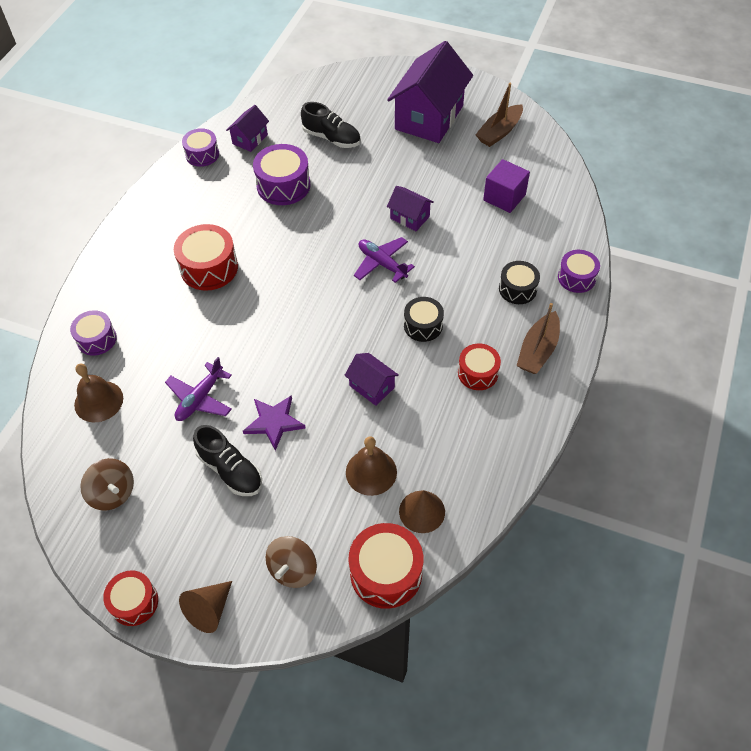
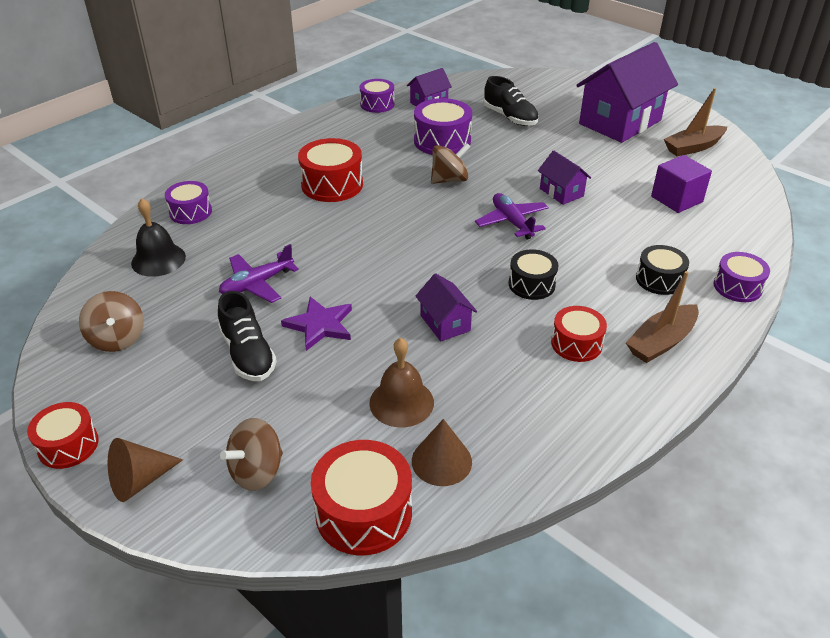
camera: 20 degrees right, 15 degrees down
(98, 401) = (158, 259): brown bell -> black bell
(310, 231) = (449, 180): none -> brown spinning top

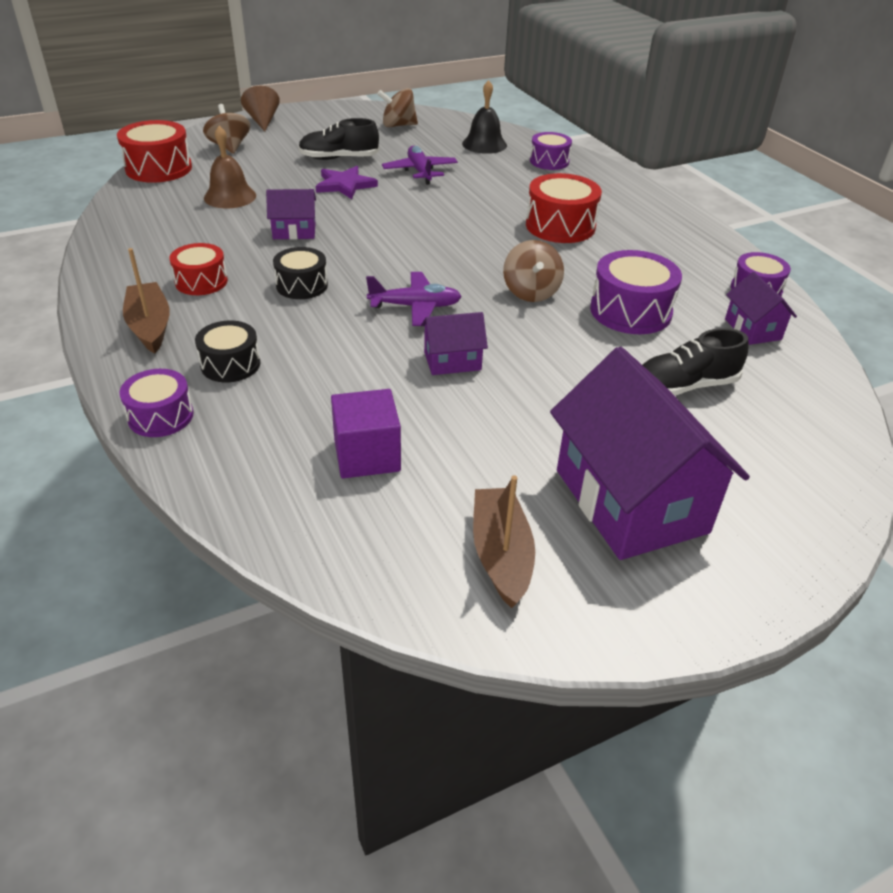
camera: 110 degrees right, 0 degrees up
(68, 445) = (312, 108): red drum -> none
(441, 461) = (162, 197): brown cone -> none

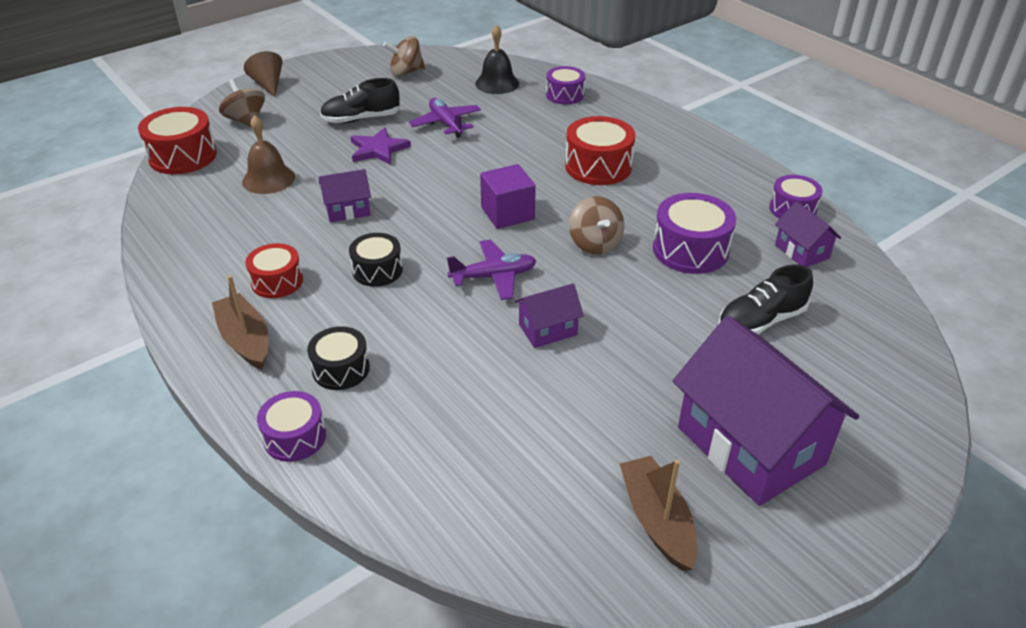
camera: 10 degrees left, 0 degrees up
(367, 455) = (504, 443): purple cube -> purple cube (507, 213)

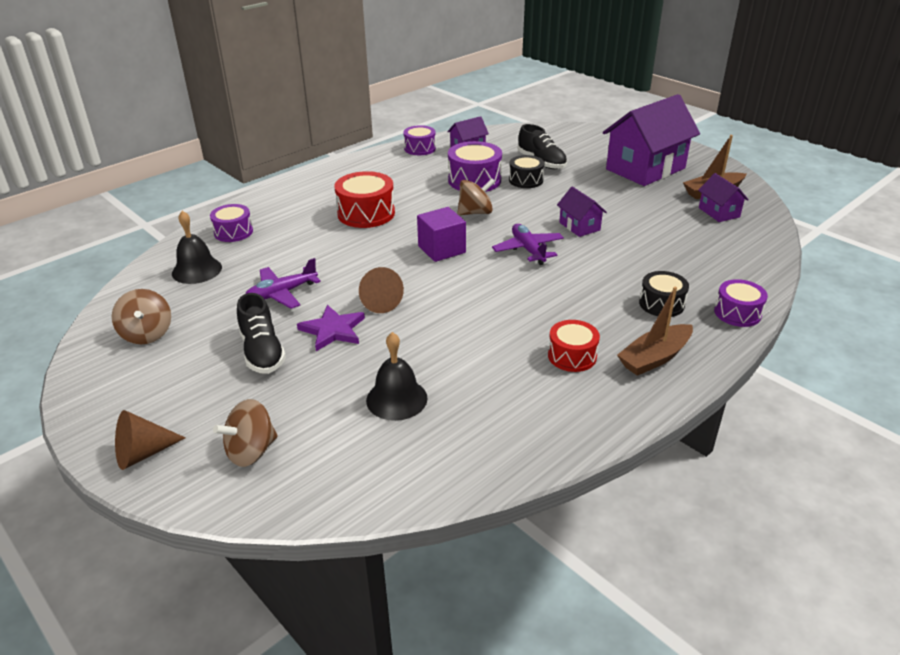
camera: 95 degrees left, 5 degrees down
(183, 156) = (344, 492): red drum -> none
(268, 179) = (396, 399): brown bell -> black bell
(347, 210) = (450, 333): purple house -> purple house (719, 212)
(377, 270) = (537, 303): black drum -> black drum (526, 180)
(415, 172) = (379, 302): none -> brown cone

